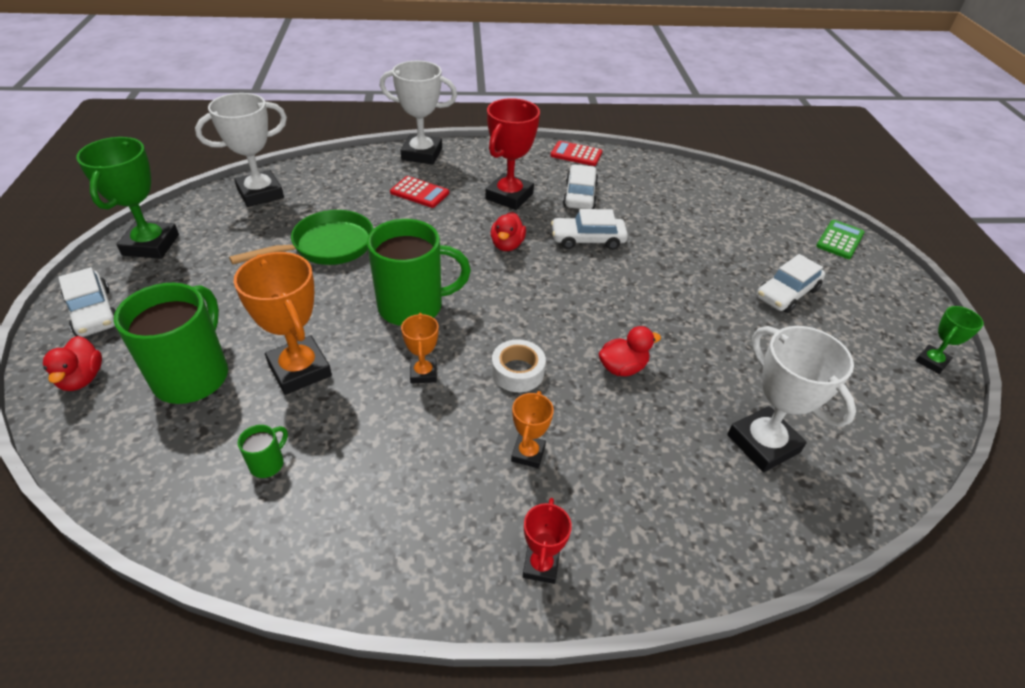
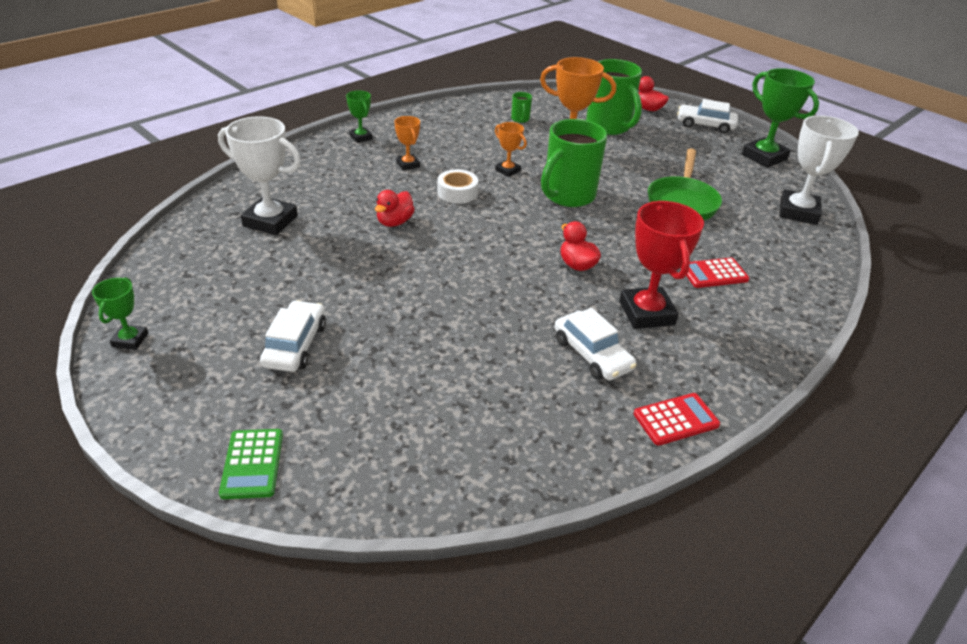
camera: 140 degrees right, 5 degrees down
(422, 154) = (793, 316): white trophy -> none
(541, 565) = (361, 137): red trophy -> green trophy
(587, 240) = (523, 305): white car -> none

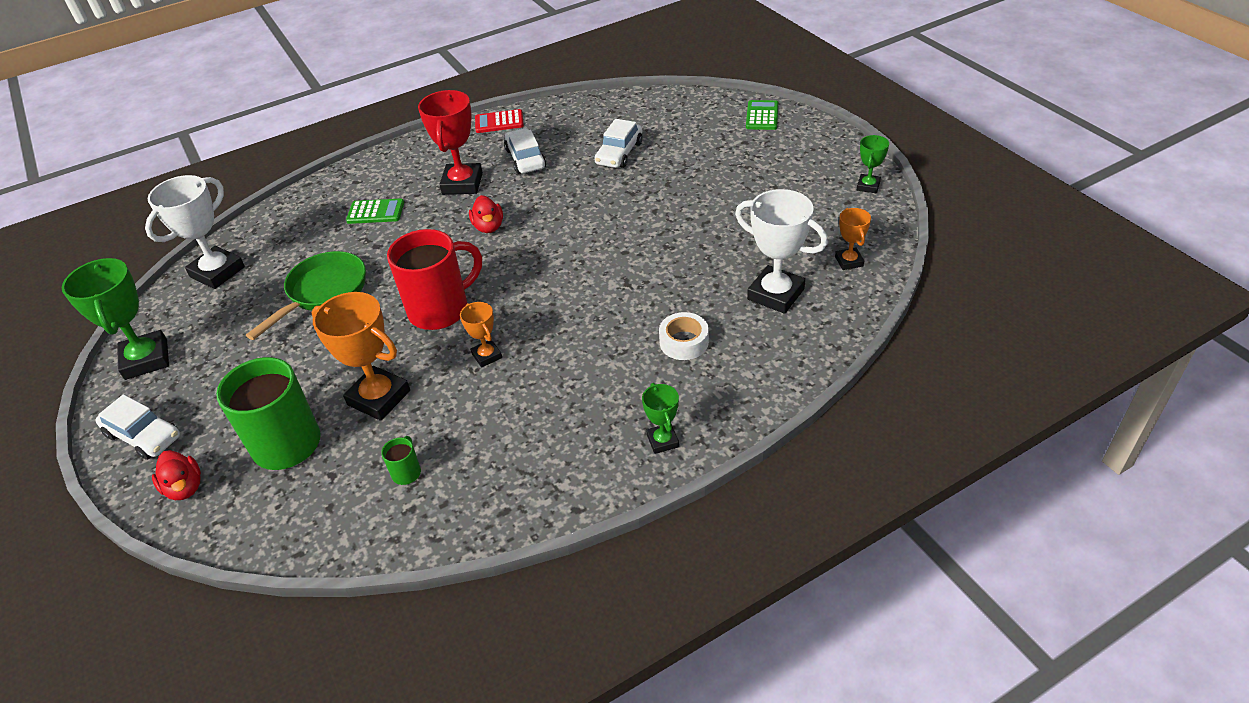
camera: 160 degrees left, 5 degrees up
(295, 345) = (741, 176): white car -> white car (619, 153)
(394, 222) = (644, 285): red duck -> none
(408, 165) = (608, 375): orange trophy -> orange trophy (849, 261)
(457, 193) = (563, 322): white tape -> white tape (684, 342)
(568, 196) = (441, 310): green mug -> red mug
(714, 274) = (375, 212): red calculator -> green calculator

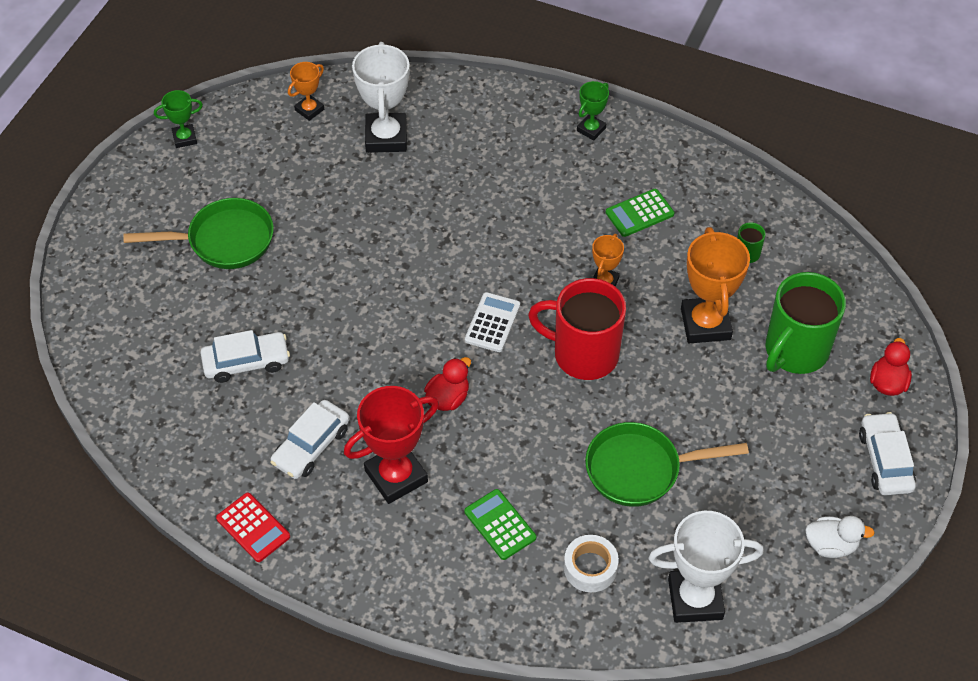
camera: 130 degrees left, 10 degrees up
(146, 359) = (831, 545): green trophy -> white duck
(523, 274) = (492, 322): none -> white calculator
(684, 342) = (486, 166): white tape -> white tape (590, 568)
(738, 174) = (224, 240): none -> green pan
(762, 116) = (96, 272): green calculator -> green calculator (639, 213)

